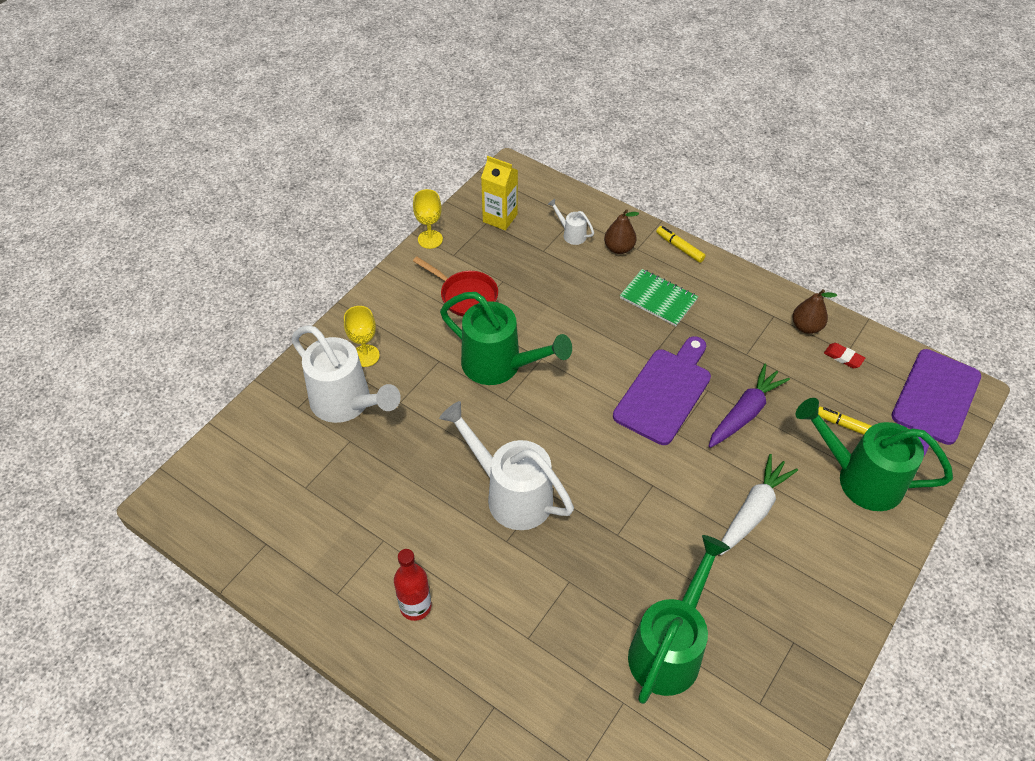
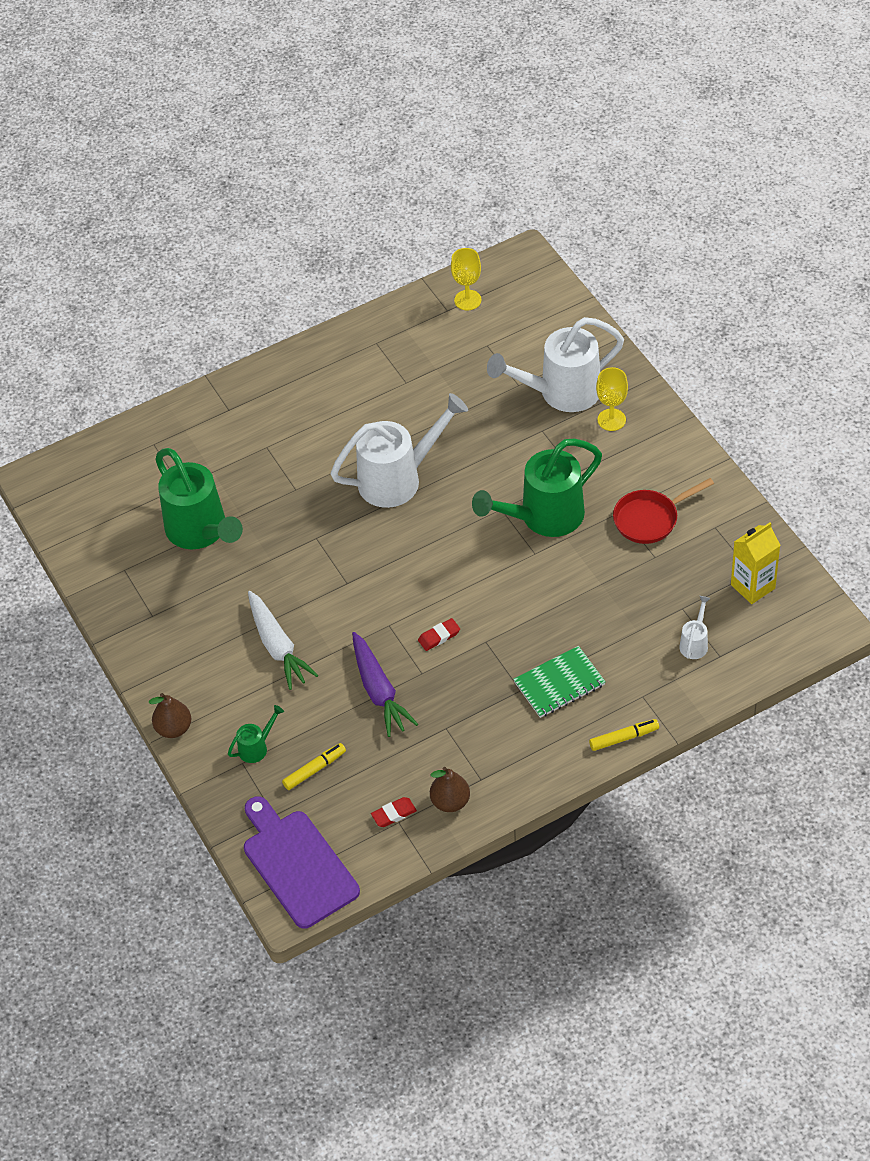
camera: 120 degrees right, 0 degrees up
(415, 606) = (335, 387): red bottle -> none
(430, 239) = (748, 514): yellow goblet -> yellow goblet (467, 300)
(571, 234) = (694, 643): white watering can -> white watering can turned 45 degrees counterclockwise
(619, 248) = (651, 679): brown pear -> brown pear (174, 728)
(665, 392) = (439, 636): purple cutting board -> red eraser
(860, 479) = (256, 747): green watering can -> green watering can, size x0.43

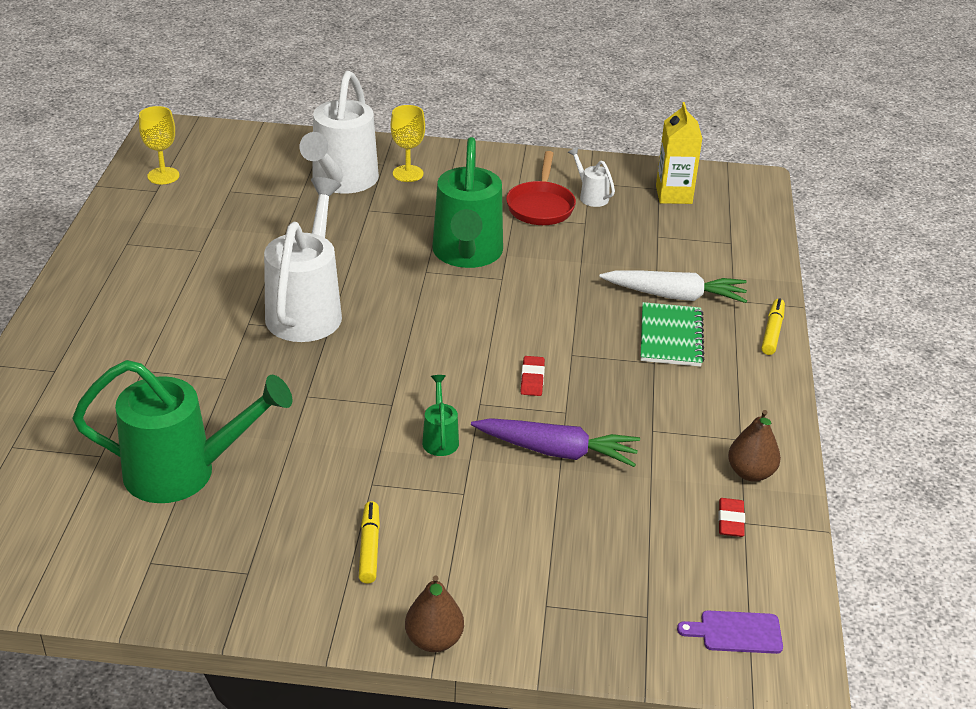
camera: 60 degrees left, 15 degrees down
(256, 747) = (536, 582): green watering can -> green watering can (440, 439)
(277, 646) = (414, 494): white carrot -> white carrot (675, 296)
(297, 864) = (736, 632): purple cutting board -> purple cutting board, size x0.47
(315, 769) = (614, 550): yellow marker -> yellow marker (369, 547)
(694, 643) = (703, 248): white watering can -> white watering can (591, 196)

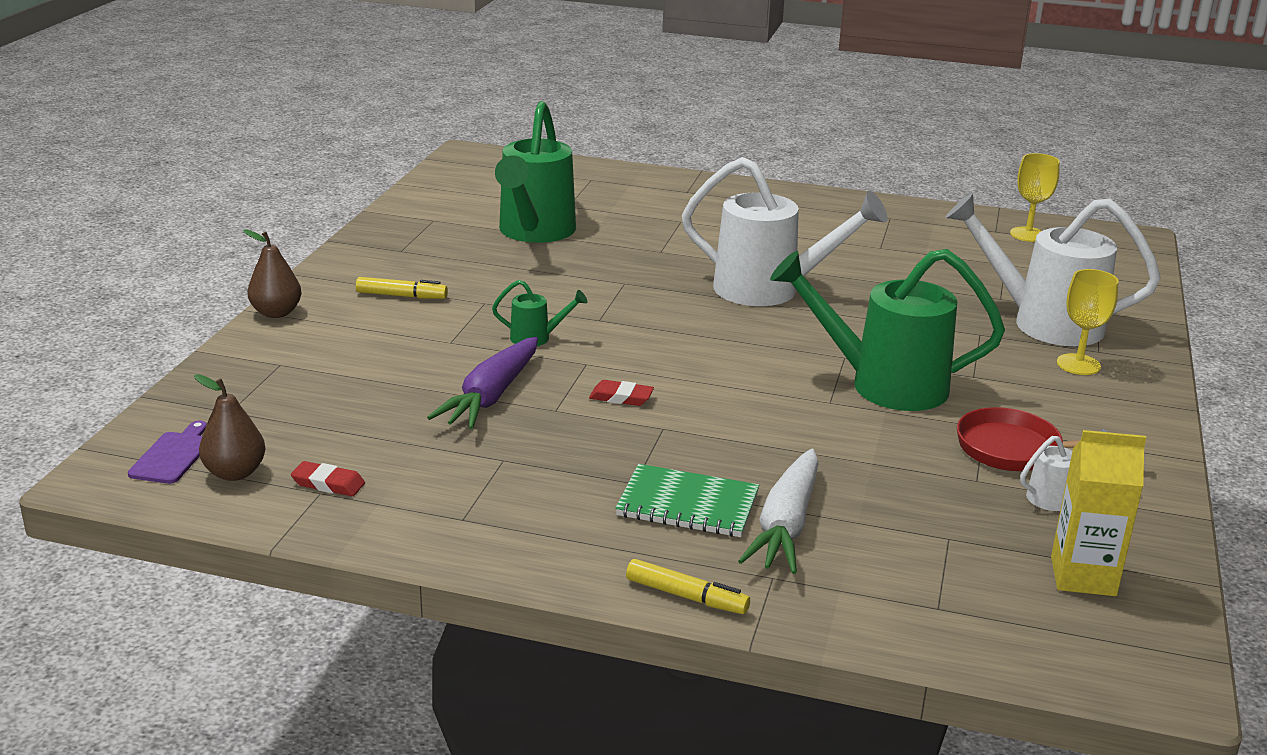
camera: 100 degrees right, 10 degrees down
(750, 473) = (398, 513): brown pear -> brown pear (235, 473)

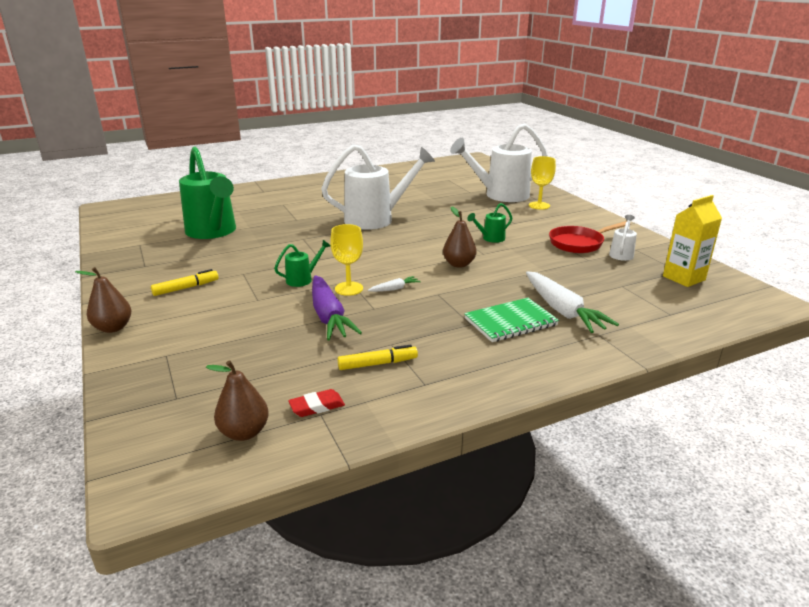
camera: 40 degrees left, 0 degrees up
(172, 456) = (179, 446): purple cutting board -> none
(621, 397) = (394, 289): red eraser -> white carrot
(686, 596) = (586, 362): yellow marker -> yellow marker (378, 364)
(764, 402) = (459, 264): none -> brown pear
(884, 385) = (491, 238): green watering can -> green watering can, size x0.43
(1028, 234) = (436, 167): yellow goblet -> yellow goblet (349, 288)

